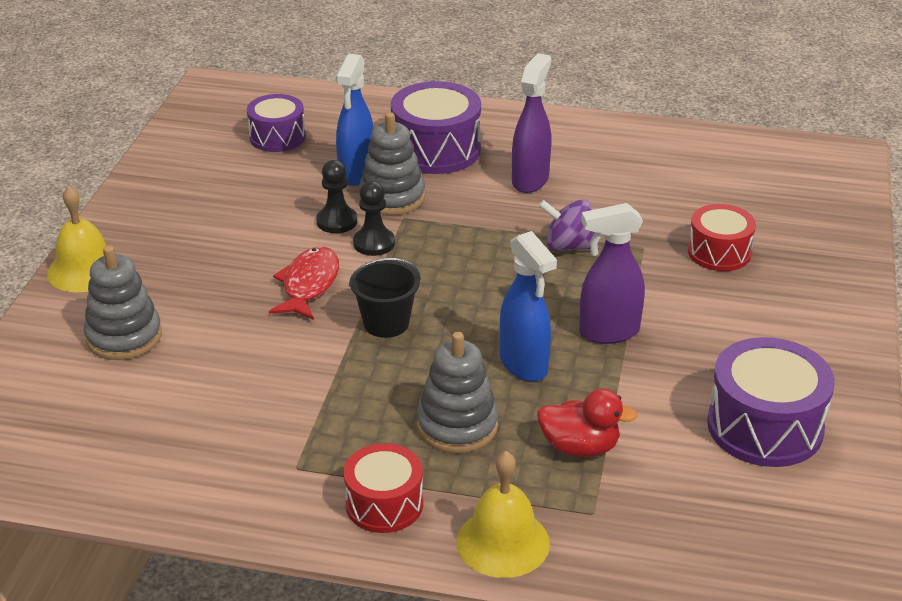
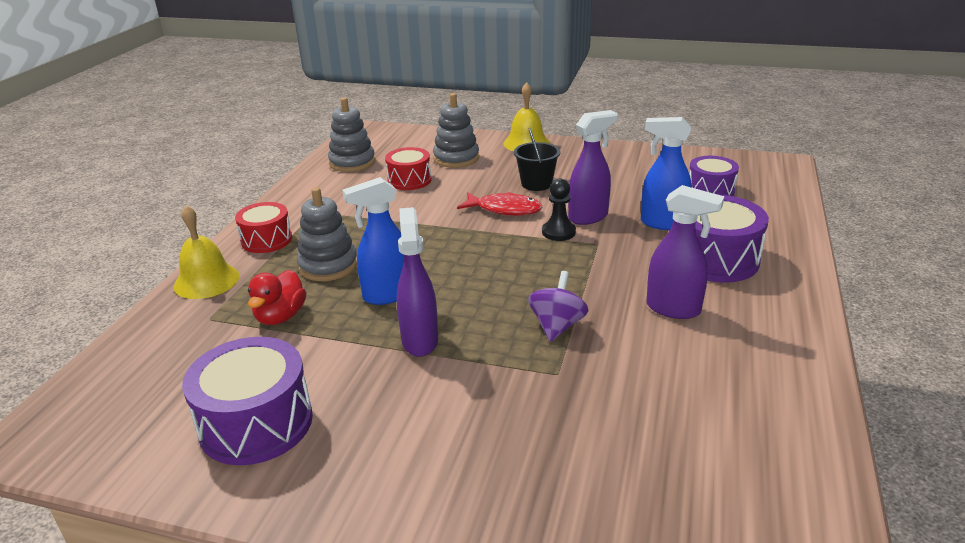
camera: 95 degrees right, 5 degrees down
(337, 221) = (588, 217): black pawn -> purple spray bottle
(386, 323) = (453, 238): black bucket -> black bucket (536, 184)
(392, 197) = (628, 239): grey stacking toy -> grey stacking toy (352, 162)
(719, 252) = (547, 430): red drum -> red drum (409, 180)

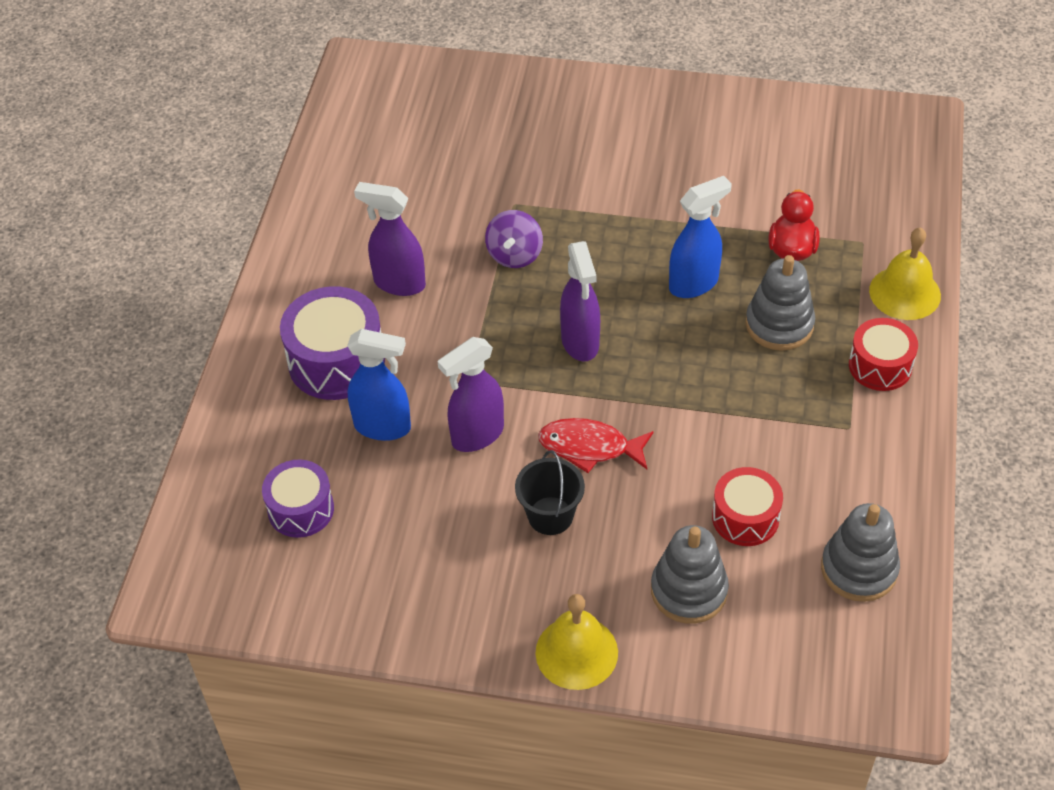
camera: 175 degrees right, 20 degrees up
(256, 423) = (749, 144): purple drum -> none
(420, 340) = (643, 230): purple spray bottle -> purple spray bottle (580, 342)
(558, 232) = (515, 401): black pawn -> none

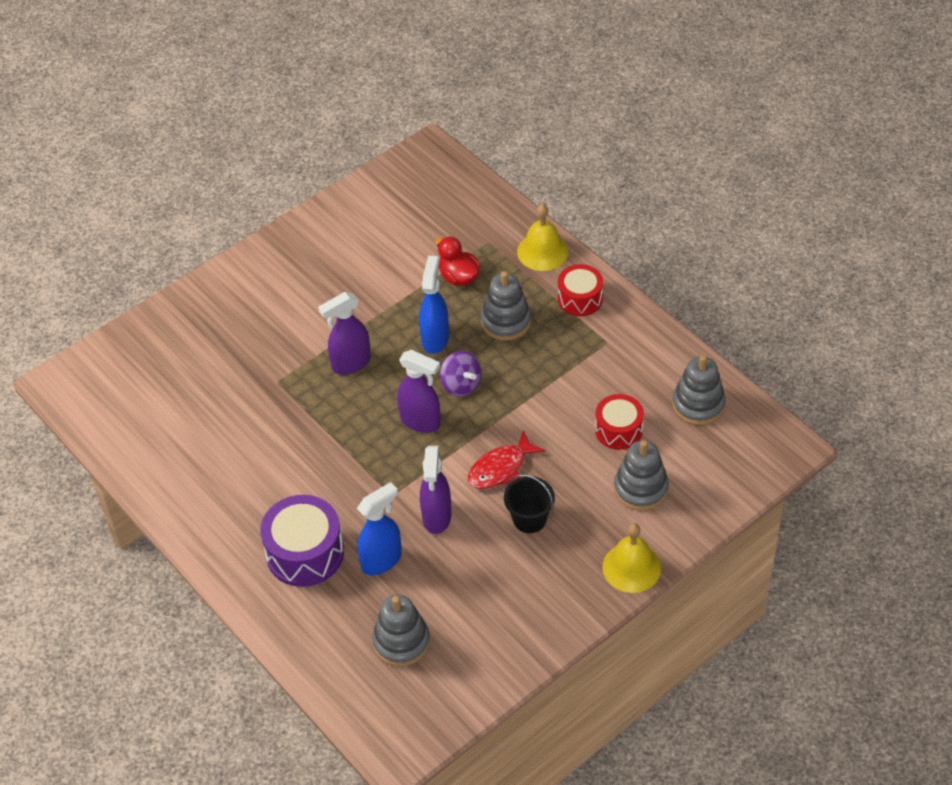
camera: 50 degrees left, 0 degrees up
(301, 509) = (401, 642): purple drum -> grey stacking toy
(399, 283) = (276, 481): purple spray bottle -> purple spray bottle (350, 363)
(515, 255) = (319, 408): purple spinning top -> purple spinning top (461, 385)

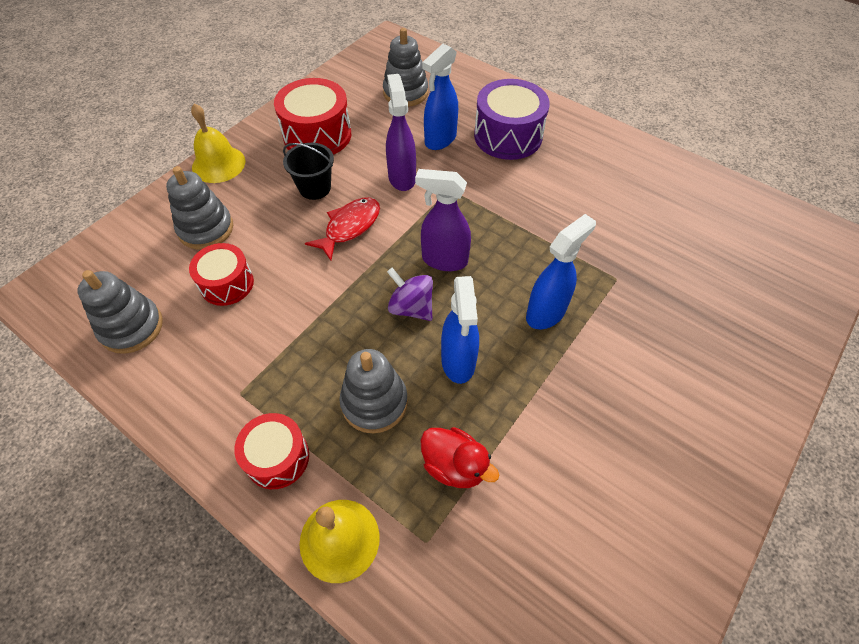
camera: 165 degrees right, 5 degrees up
(350, 363) = (546, 313): purple spray bottle -> blue spray bottle
(519, 591) = (317, 135): none -> red drum

